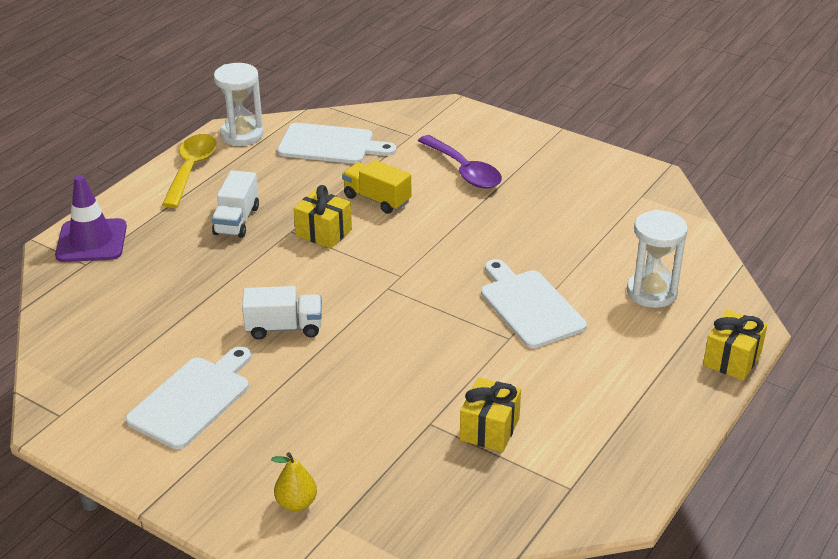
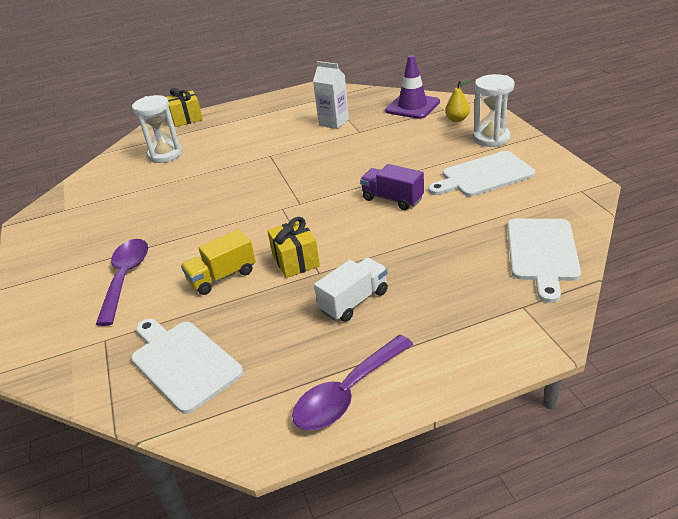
camera: 140 degrees left, 0 degrees up
(91, 241) = (507, 332): purple traffic cone -> purple traffic cone (412, 106)
(191, 169) = (347, 393): yellow spoon -> purple spoon
(242, 135) = (249, 428): white hourglass -> white hourglass (491, 138)
(284, 328) = (392, 199): white truck -> purple truck
(377, 199) = (222, 276): yellow truck -> yellow truck turned 75 degrees clockwise
(489, 429) = (333, 122): yellow gift -> white carton
(529, 306) = (235, 167): white cutting board -> white cutting board (542, 253)

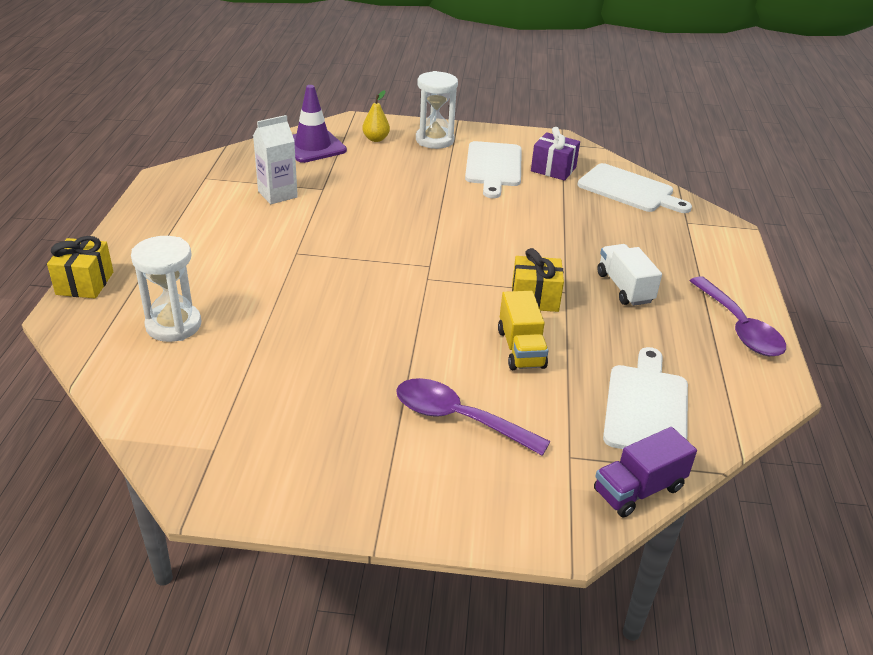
camera: 70 degrees left, 0 degrees up
(183, 362) = (646, 407): white cutting board -> white cutting board turned 120 degrees clockwise
(392, 199) = (482, 217): purple truck -> purple truck (638, 490)
(522, 202) = (553, 169): none -> purple gift

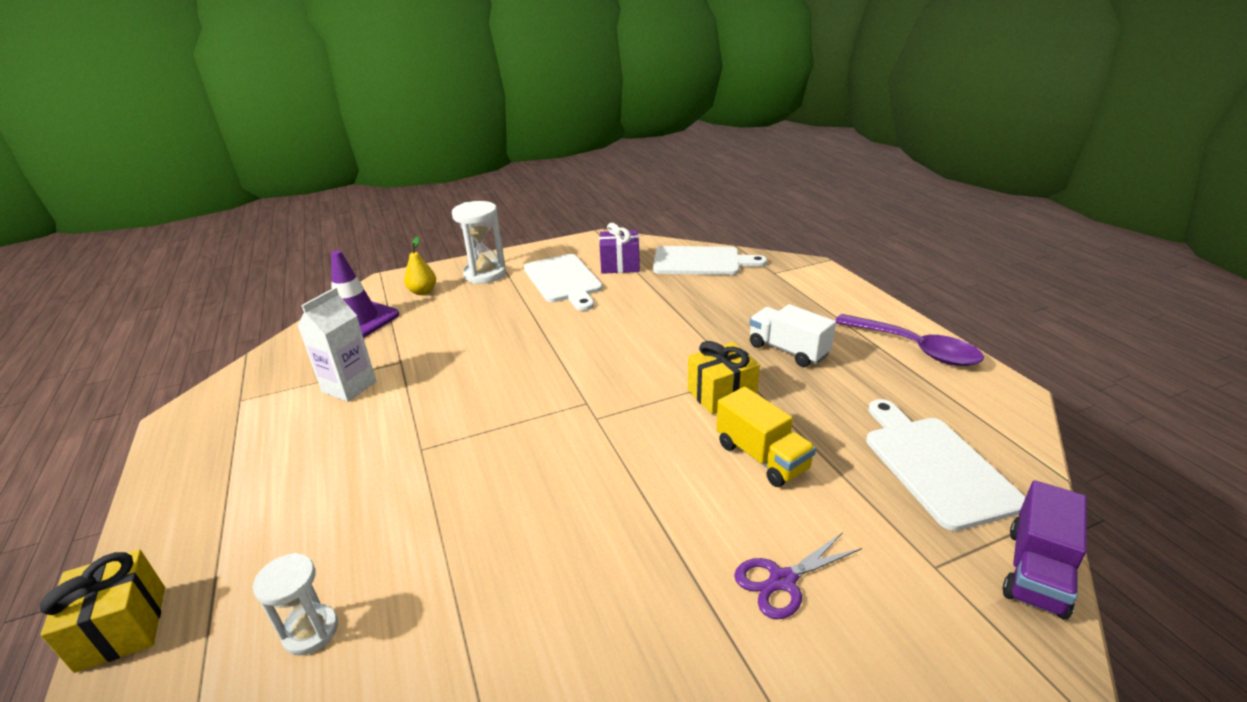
camera: 25 degrees left, 5 degrees down
(173, 325) = (311, 631): white hourglass -> white hourglass, size x0.62
(458, 418) = (782, 581): purple spoon -> purple scissors

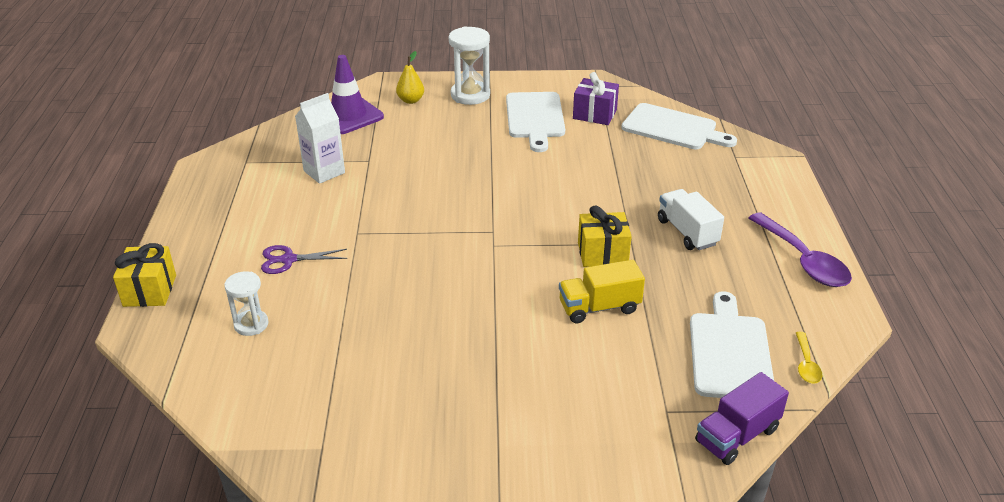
camera: 20 degrees right, 5 degrees up
(761, 457) = (599, 307): yellow truck -> yellow truck turned 90 degrees clockwise
(782, 581) = (553, 386): purple scissors -> purple scissors (288, 260)
(1019, 455) = (806, 364): none -> yellow spoon

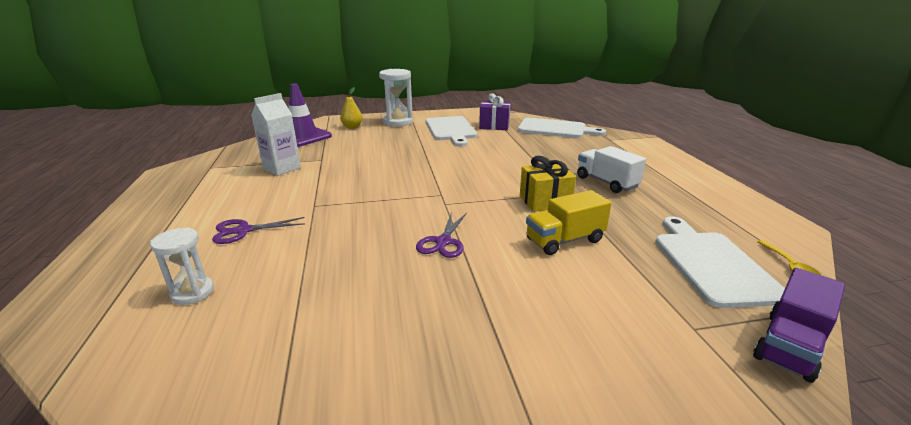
camera: 10 degrees left, 10 degrees down
(150, 290) = (76, 271): yellow gift -> none
(478, 295) = (443, 242): none -> purple scissors
(803, 260) = (713, 192): purple spoon -> none

